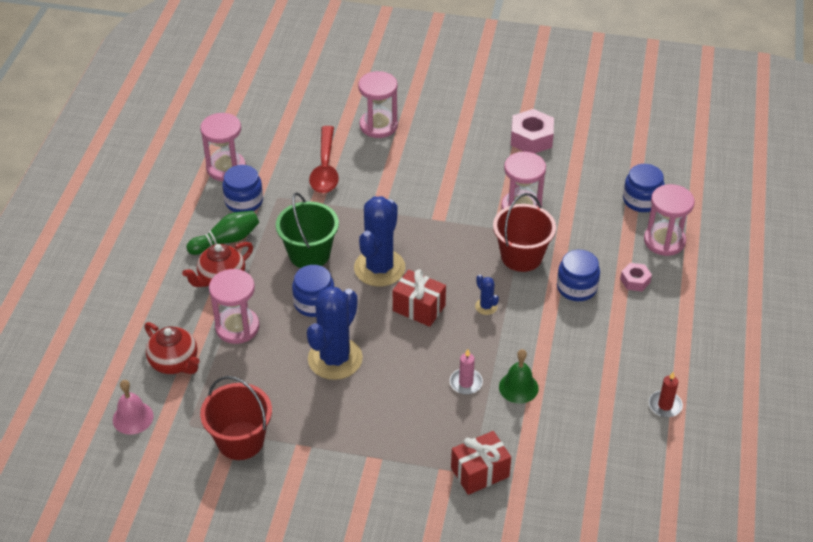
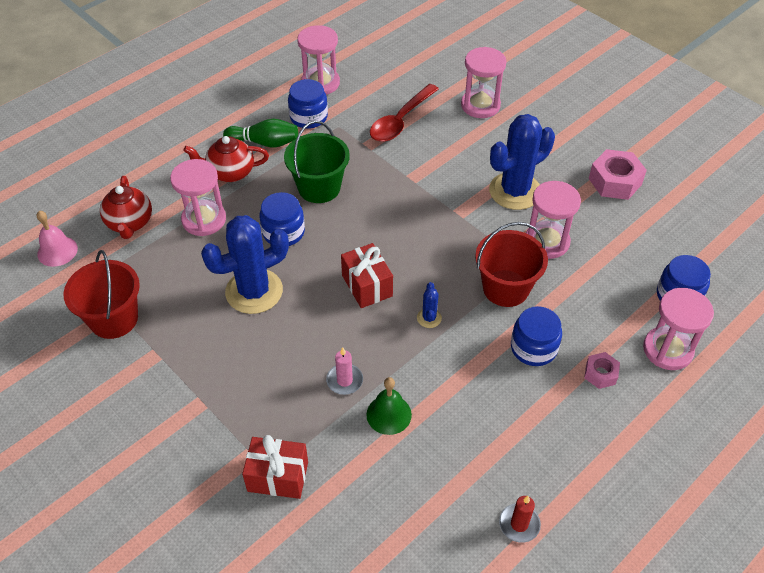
camera: 35 degrees right, 5 degrees up
(379, 268) = (366, 231): blue cactus -> blue cactus (515, 191)

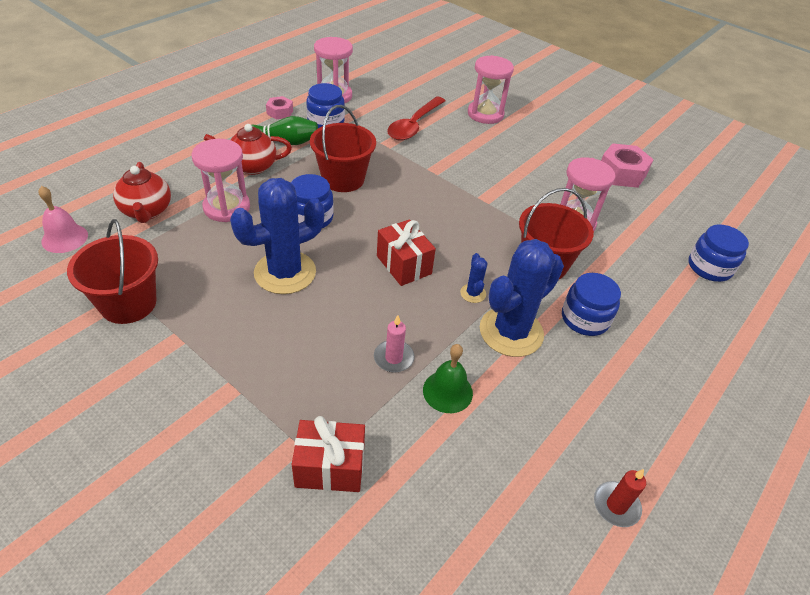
camera: 10 degrees left, 5 degrees down
(319, 187) = (343, 179): green bucket -> red bucket
(515, 191) = (532, 181): blue cactus -> blue cactus (511, 332)
(600, 374) = (658, 341): pink nut -> pink nut (280, 112)
(667, 350) = (715, 316): pink hourglass -> none

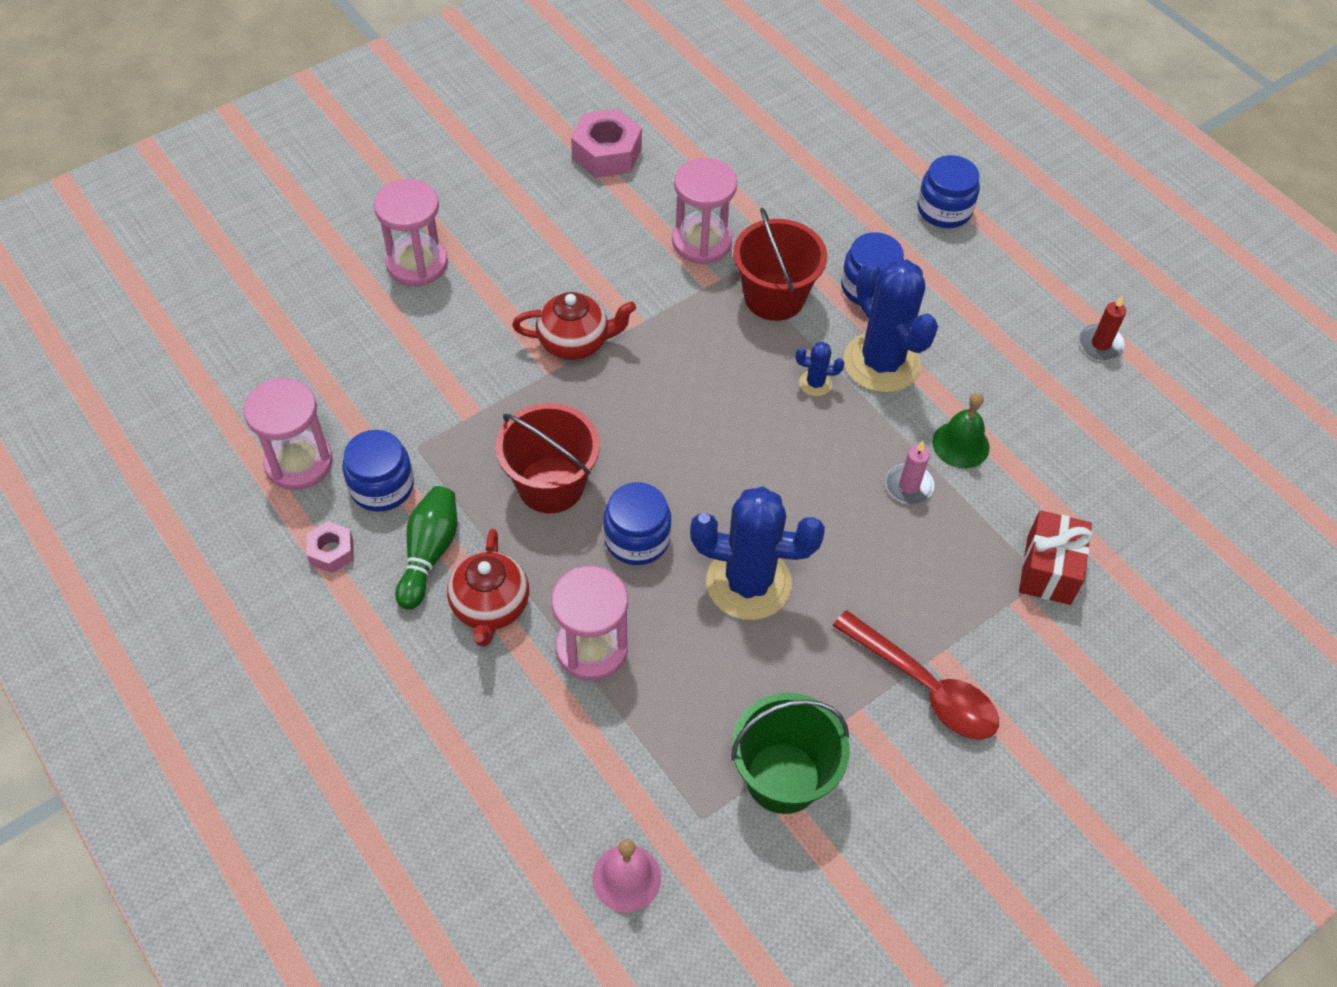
camera: 75 degrees left, 10 degrees up
(128, 303) = (783, 778): red bucket -> green bucket
(147, 211) = (580, 761): red teapot -> red teapot (575, 342)
(285, 272) = (748, 583): blue cactus -> blue cactus turned 60 degrees counterclockwise
(404, 265) = (753, 444): red gift -> none
(414, 125) = (425, 364): red spoon -> red spoon (924, 686)
(709, 267) = (803, 142): blue jar -> blue jar (944, 209)

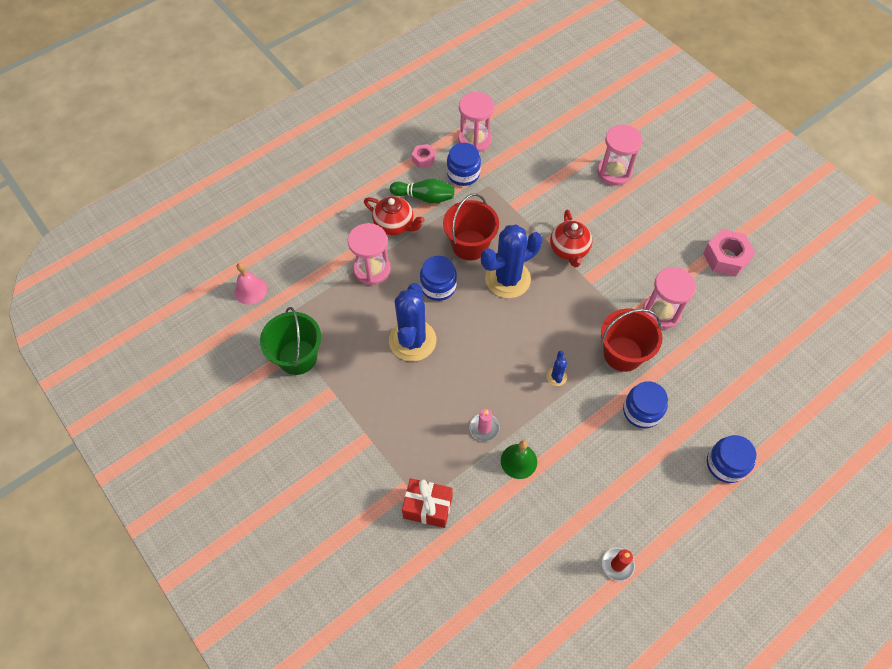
camera: 90 degrees right, 5 degrees up
(490, 607) = (394, 225): red teapot -> red teapot turned 150 degrees counterclockwise
(881, 363) = (578, 416): blue cactus -> blue cactus (507, 279)
(924, 686) = (348, 429): red spoon -> none

